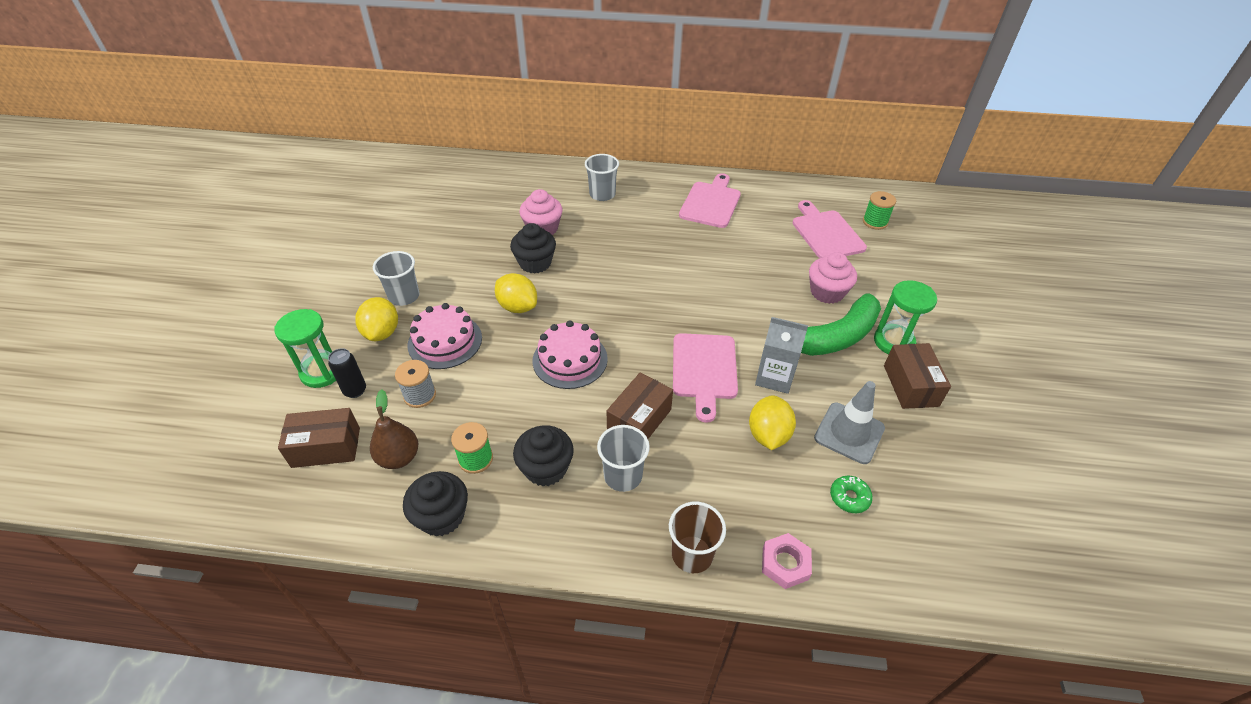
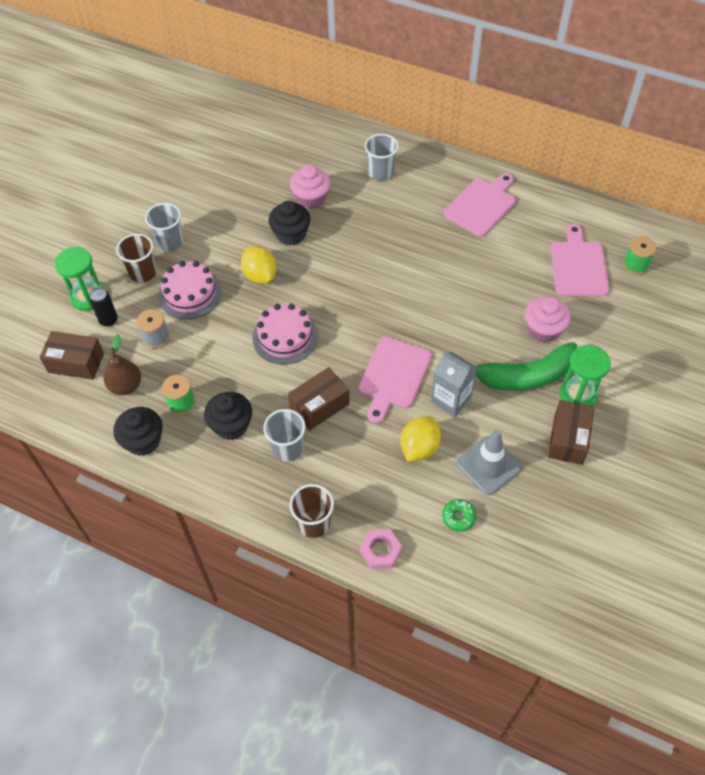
camera: 20 degrees right, 10 degrees up
(382, 332) = (143, 272): yellow lemon -> brown cup

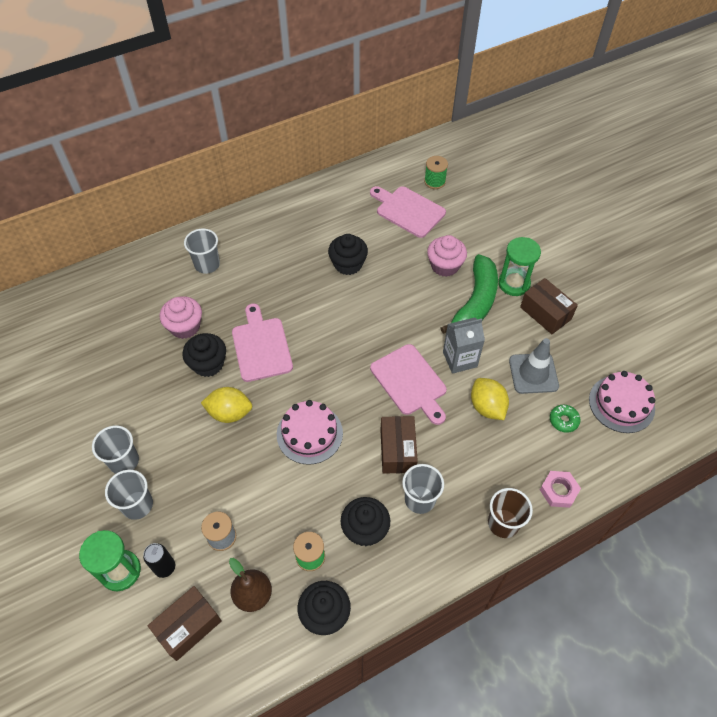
camera: 55 degrees left, 0 degrees up
(143, 272) = (137, 505): brown cup -> grey cup
(190, 293) = (198, 479): pink cake -> pink cake (621, 404)
(473, 260) = (348, 264): none -> black cupcake
(481, 205) = (302, 226): pink cutting board -> pink cutting board (261, 346)

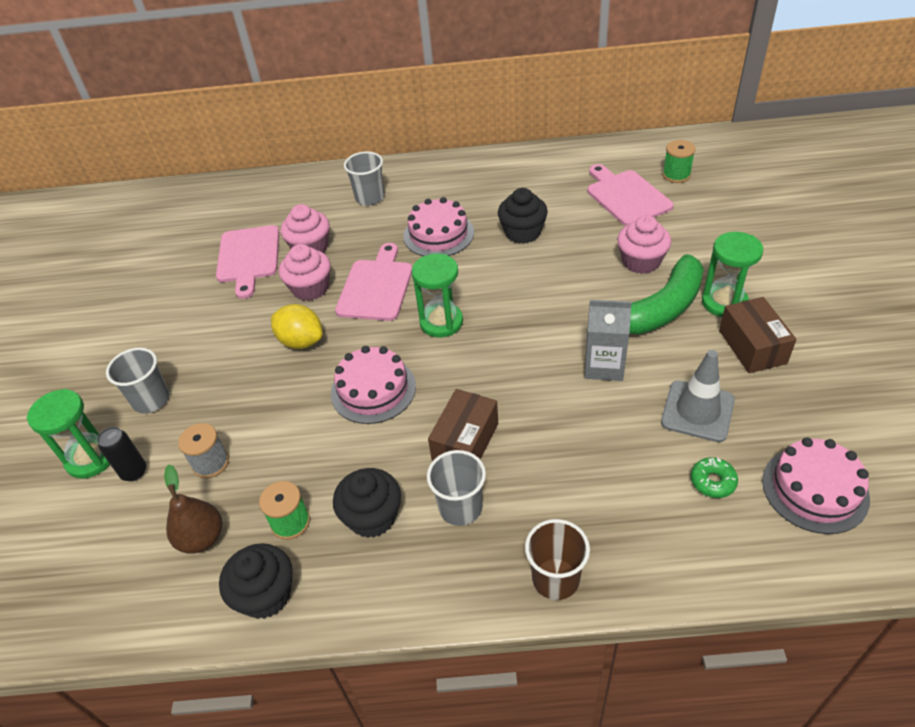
camera: 30 degrees right, 10 degrees down
(124, 461) = (168, 354): grey cup -> none
(188, 626) = (114, 543): brown box -> none
(208, 364) = (310, 288): black cupcake -> pink cupcake
(284, 284) = (438, 234): none -> pink cake
(329, 361) = (441, 322): none -> green hourglass
(410, 382) = (525, 372): pink cutting board -> pink cutting board (248, 257)
(487, 407) = (610, 430): yellow lemon -> none
(558, 491) = (659, 568): pink nut -> none

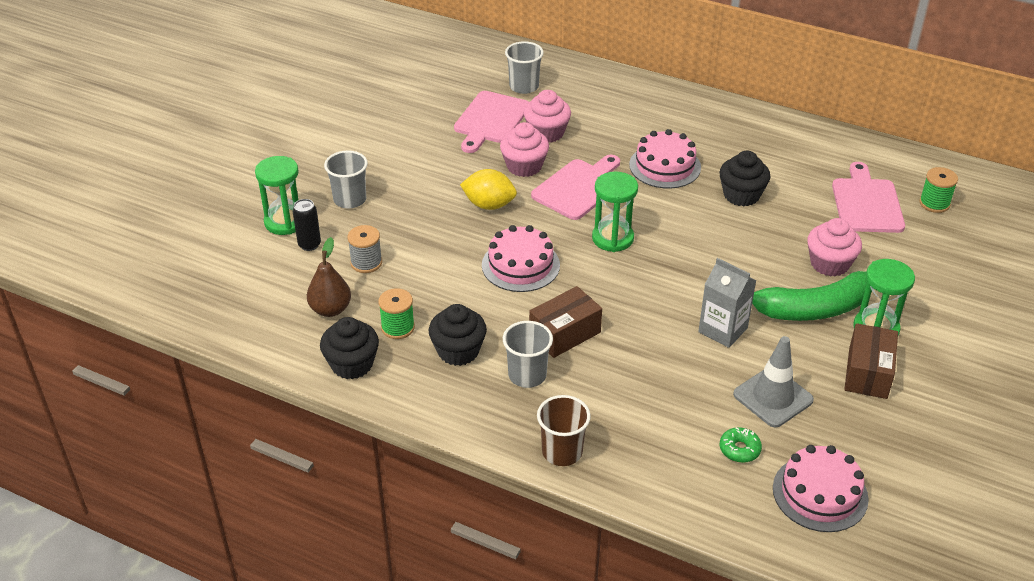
camera: 25 degrees right, 5 degrees down
(301, 341) = (489, 205): yellow lemon -> yellow lemon turned 45 degrees counterclockwise
(370, 197) = (627, 110): grey cup -> grey cup (524, 86)

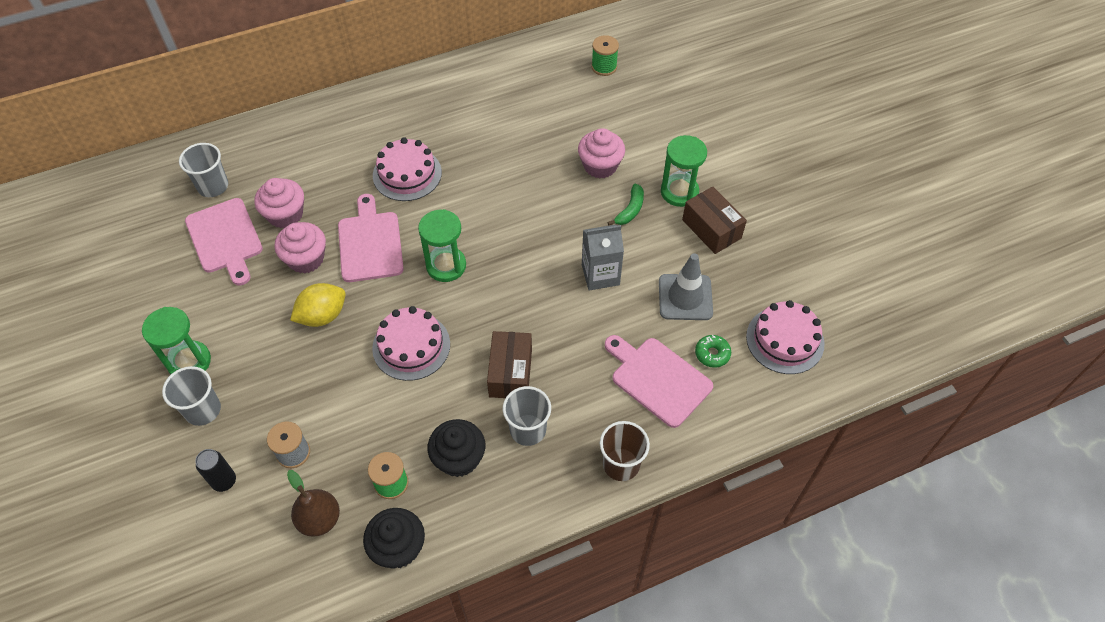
camera: 50 degrees left, 15 degrees up
(285, 222) = (174, 481): green hourglass -> green hourglass (189, 361)
(741, 195) = (486, 156): black cupcake -> none
(812, 309) = (630, 210): green banana -> green banana, size x0.48
(866, 203) = (567, 99): pink cutting board -> pink cutting board (658, 379)

